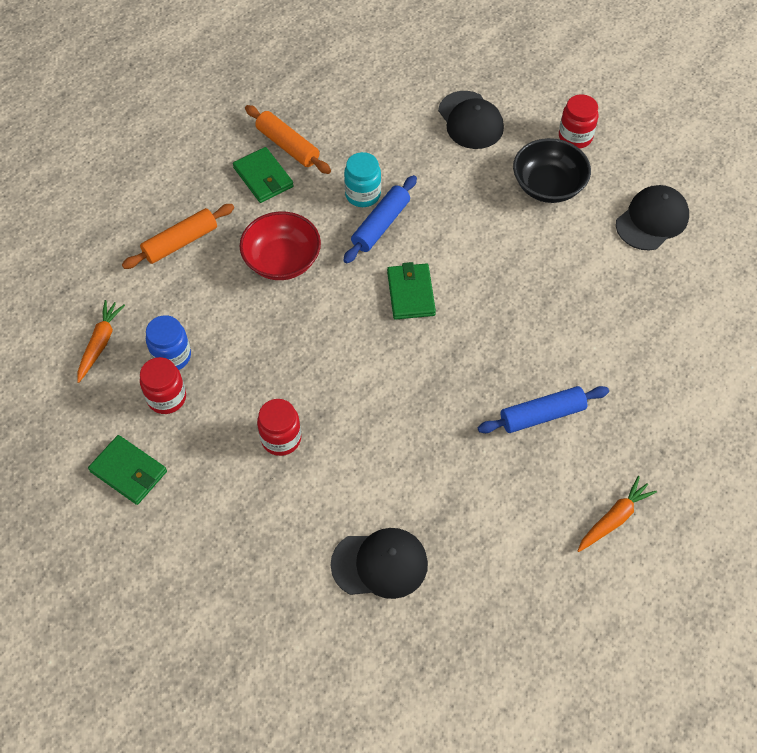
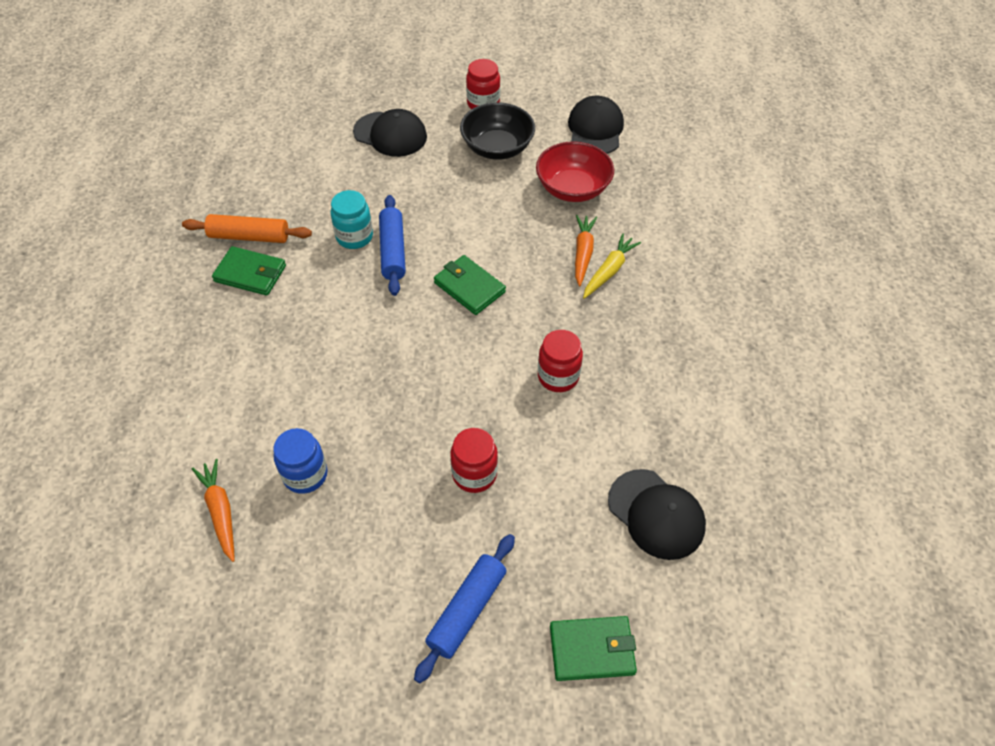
camera: 40 degrees left, 5 degrees down
(128, 471) = (360, 606): green wallet -> green wallet (592, 650)
(167, 398) = (335, 514): red jar -> red jar (558, 376)
(180, 242) = (220, 372): orange rolling pin -> none
(282, 260) = (333, 329): red bowl -> red bowl (572, 188)
(380, 564) = (656, 514): black cap -> black cap turned 90 degrees clockwise
(535, 354) = (609, 271): none -> yellow carrot
(542, 415) = (659, 311): blue rolling pin -> blue rolling pin (467, 610)
(614, 518) = (783, 349): orange carrot -> orange carrot (583, 253)

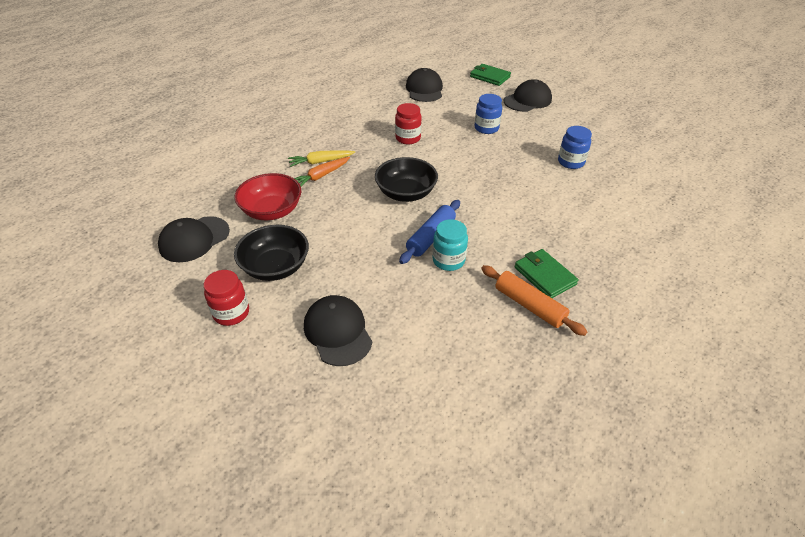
camera: 140 degrees left, 10 degrees down
(220, 511) = (624, 168): orange carrot -> none
(467, 610) = (527, 100): blue rolling pin -> black cap
(469, 287) = (406, 193): green wallet -> black bowl
(474, 474) = (486, 128): red jar -> blue jar

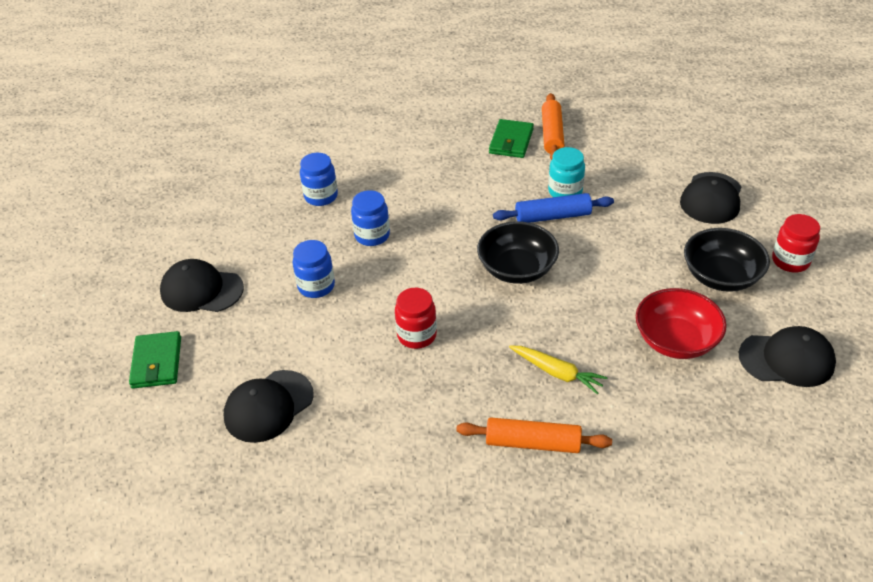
camera: 130 degrees left, 0 degrees up
(300, 134) = (532, 443): none -> orange rolling pin
(321, 176) = (578, 351): orange carrot -> none
(507, 162) = (372, 235): none -> blue jar

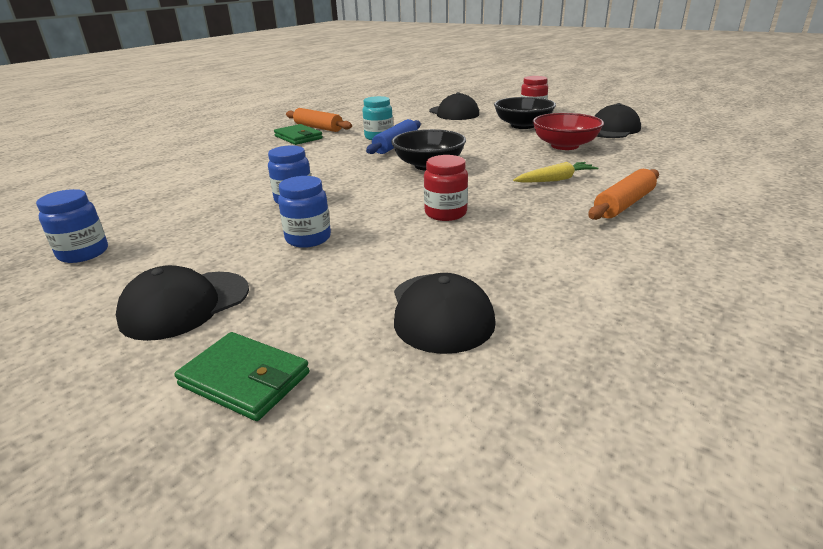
camera: 55 degrees left, 15 degrees down
(321, 196) = (199, 206): blue jar -> blue jar (83, 253)

